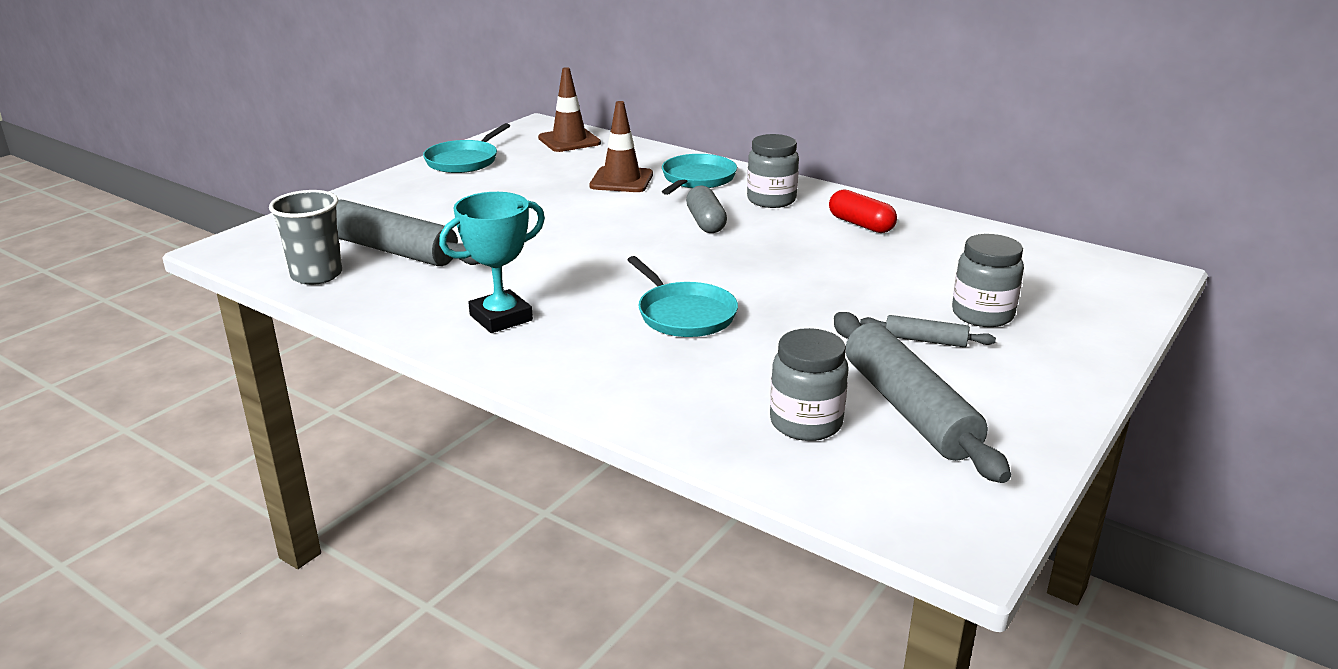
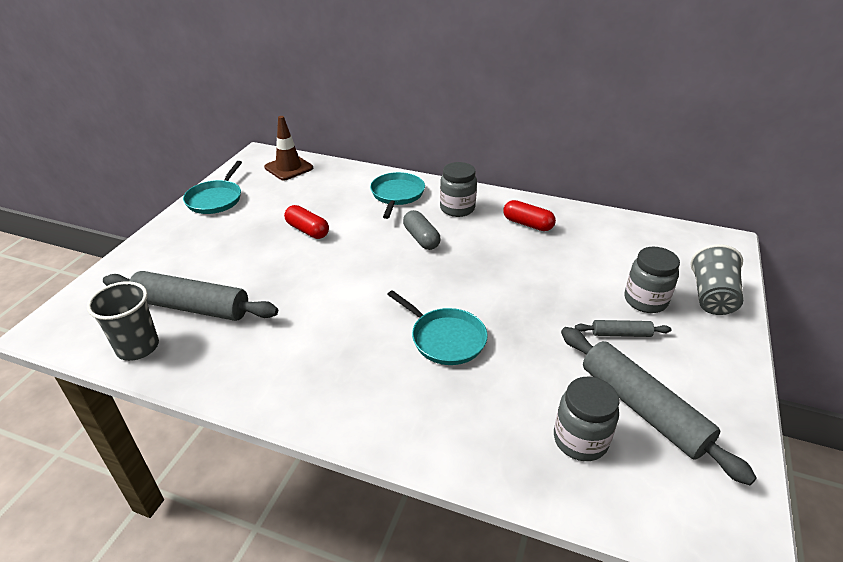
camera: 15 degrees left, 10 degrees up
(501, 318) = (308, 369): turquoise trophy -> none
(563, 200) = (307, 230): none -> red capsule
(621, 180) = (343, 203): brown traffic cone -> none
(1085, 323) = (711, 297): none -> grey cup

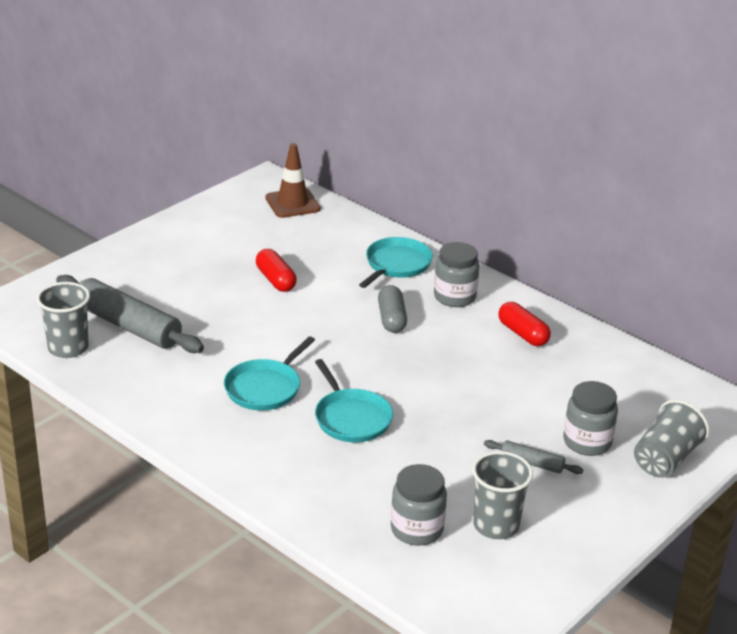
camera: 20 degrees right, 5 degrees down
(216, 199) = (196, 222): turquoise pan -> turquoise pan (265, 388)
(642, 408) = (496, 525): grey rolling pin -> grey cup

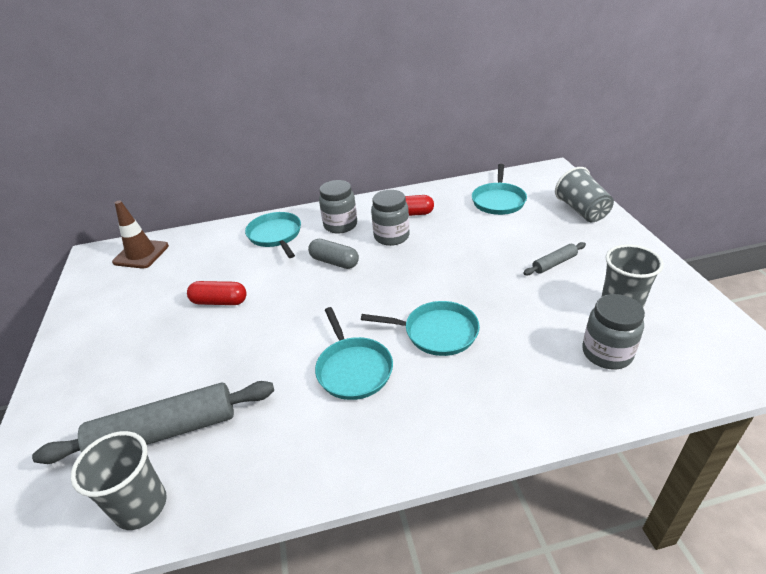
camera: 50 degrees left, 5 degrees up
(587, 442) = (545, 232): grey jar -> grey jar (391, 236)
(619, 389) = (498, 201): none -> turquoise pan

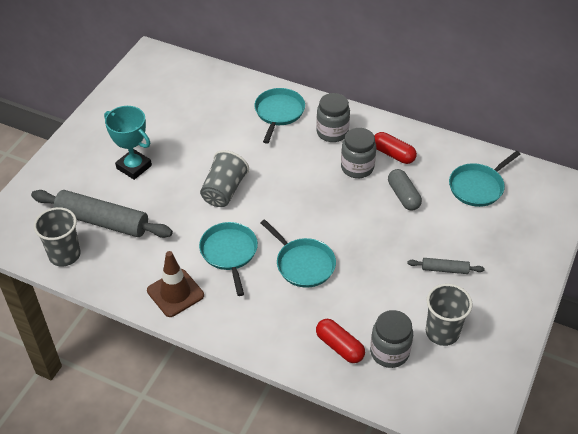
camera: 35 degrees right, 10 degrees up
(141, 254) = (179, 73): brown traffic cone -> brown traffic cone (175, 293)
(159, 354) = (134, 167): none -> turquoise trophy
(219, 302) = (196, 149): red capsule -> red capsule (339, 346)
(334, 262) = (295, 164): grey capsule -> grey capsule (403, 196)
(353, 369) = (229, 253): turquoise pan -> turquoise pan turned 150 degrees clockwise
(581, 211) = (532, 240): grey cup -> grey cup (224, 191)

